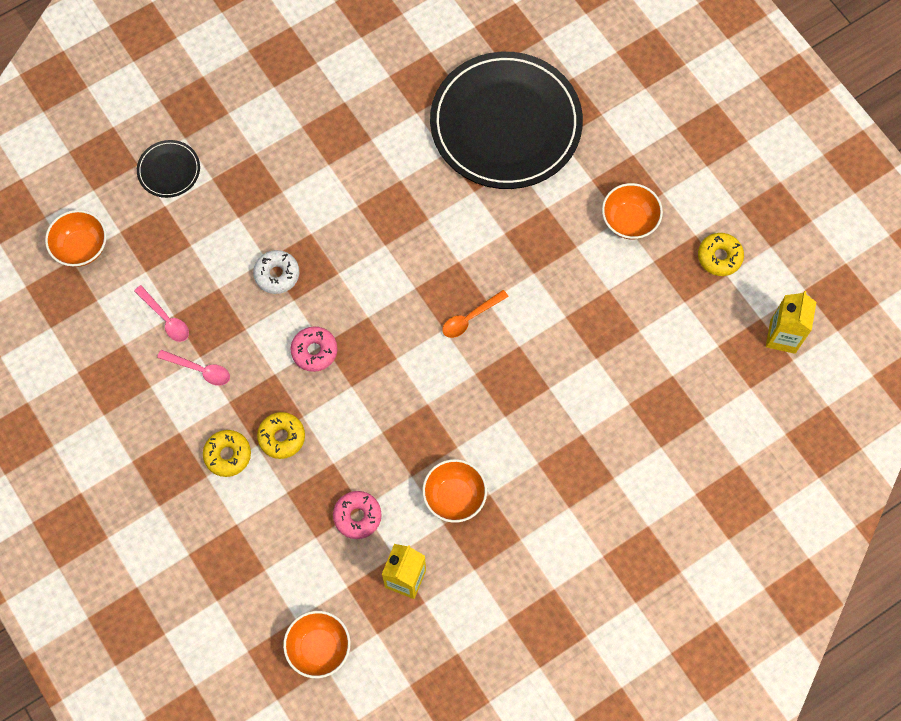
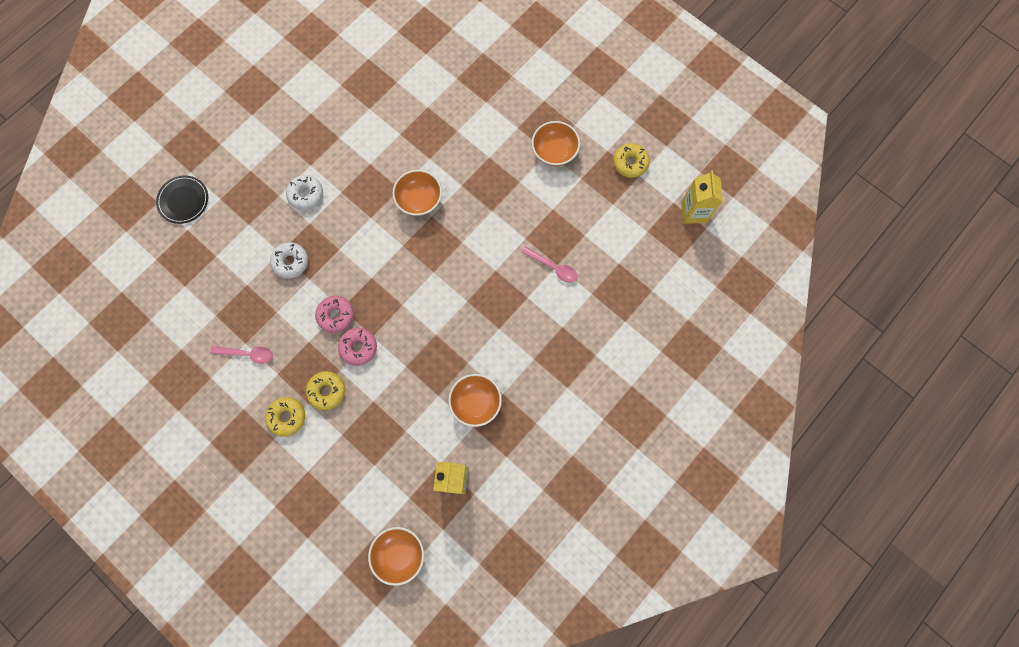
camera: 15 degrees left, 5 degrees up
(81, 247) = (127, 280): orange bowl -> orange bowl (419, 200)
(166, 319) = (210, 320): pink spoon -> pink spoon (553, 267)
(315, 199) = (306, 195): none -> white donut
(357, 516) = (403, 439): pink donut -> pink donut (358, 347)
(470, 318) = (452, 258): orange spoon -> none
(506, 124) = (440, 100): black plate -> none

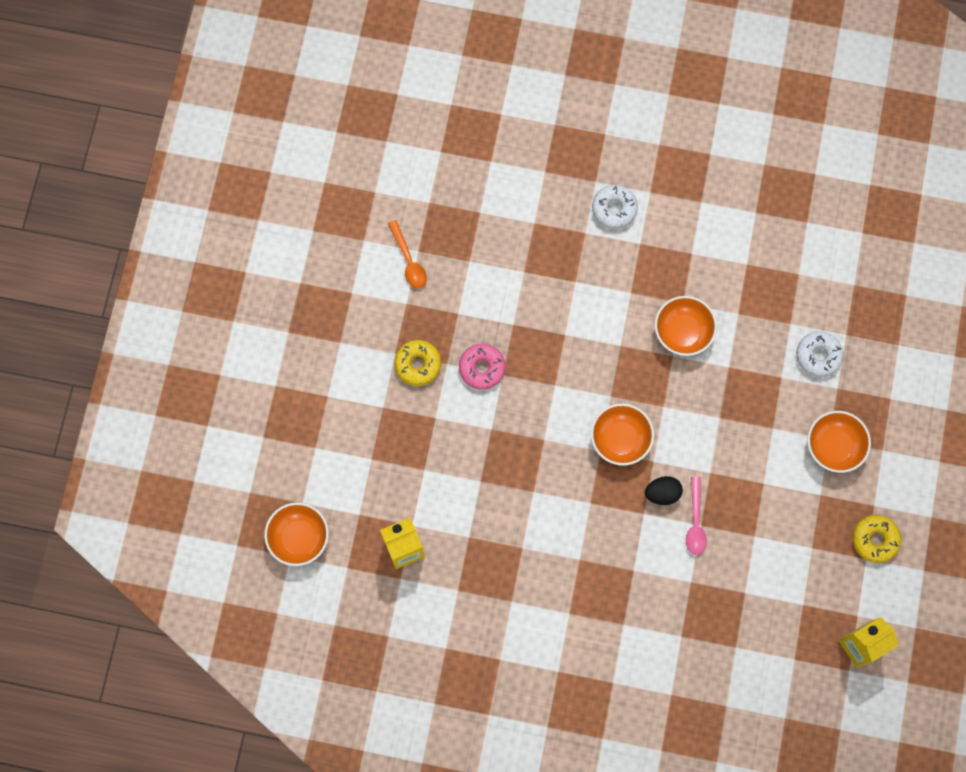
camera: 60 degrees right, 0 degrees up
(183, 200) = (529, 89): black plate -> none
(247, 354) = (408, 260): pink spoon -> orange spoon
(287, 417) = (368, 341): yellow donut -> none
(291, 262) = (530, 241): white donut -> white donut (818, 356)
(336, 315) = (502, 324): pink donut -> none
(476, 402) = (496, 525): orange bowl -> orange bowl (620, 439)
(520, 277) = (662, 493): none -> black egg

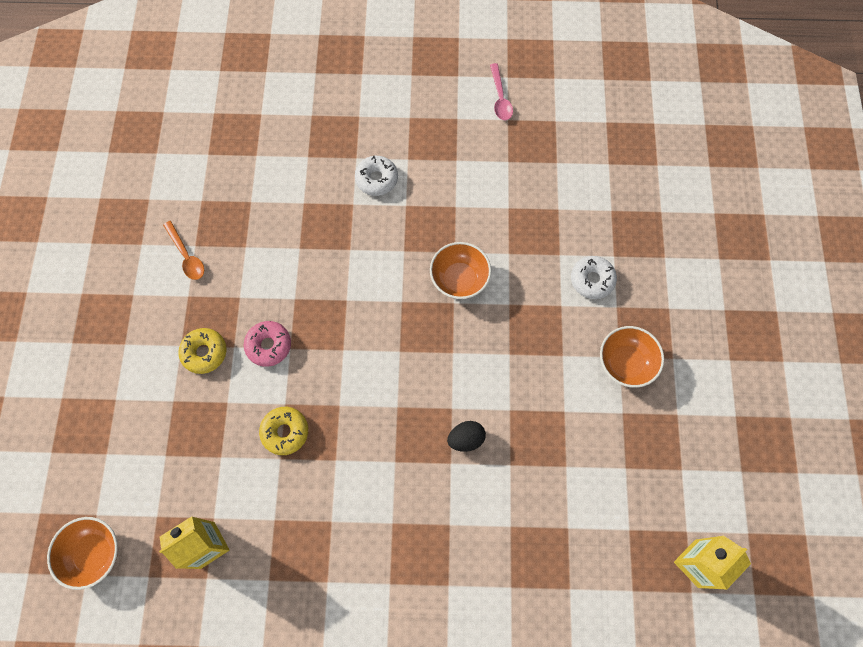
camera: 10 degrees left, 5 degrees down
(620, 439) = (415, 392): orange bowl -> none
(695, 522) = (504, 463): pink spoon -> pink spoon (500, 98)
(875, 540) = (686, 449): yellow donut -> yellow donut (285, 432)

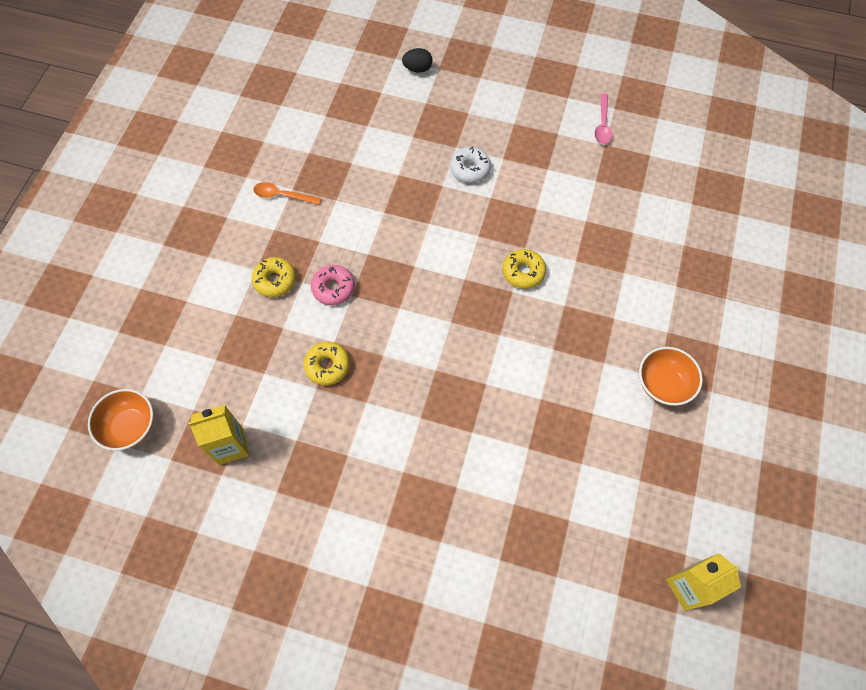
camera: 15 degrees right, 5 degrees down
(186, 256) = (282, 195): orange spoon -> orange spoon turned 120 degrees clockwise
(459, 279) = (523, 272): orange bowl -> yellow donut
(466, 439) = (492, 414): black egg -> black egg (417, 69)
(592, 280) = (649, 302): white donut -> none

